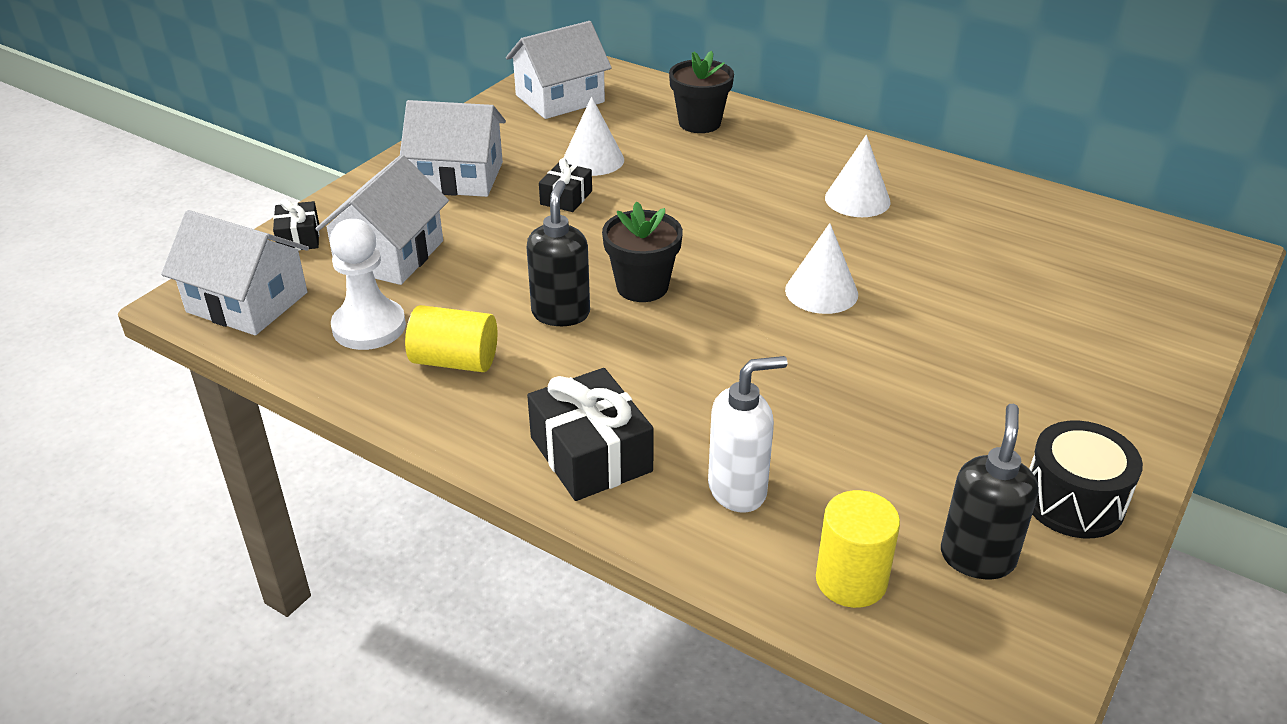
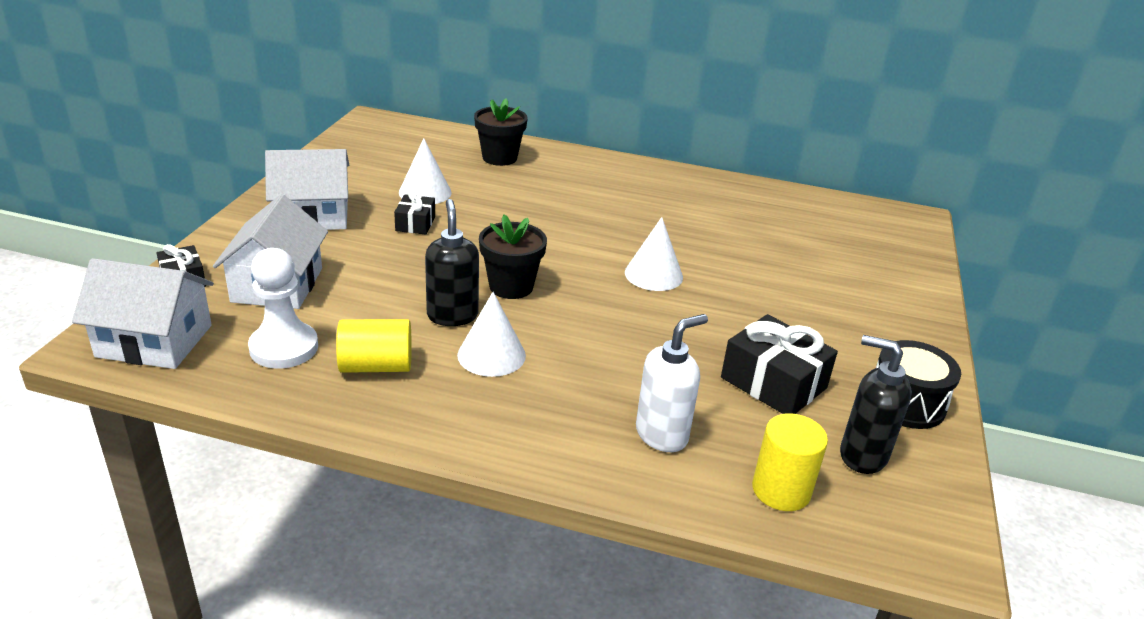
camera: 20 degrees left, 5 degrees down
(560, 98) = (375, 147): white house -> none
(590, 454) = (529, 426): black gift -> black gift (773, 383)
(857, 199) = (648, 204): white cone -> white cone (491, 355)
(977, 557) = (862, 456): black soap dispenser -> black soap dispenser turned 60 degrees counterclockwise

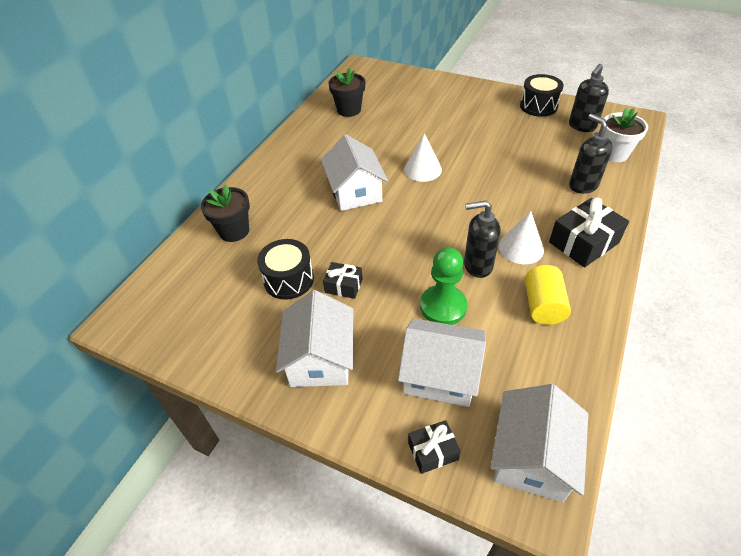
camera: 75 degrees left, 15 degrees up
(284, 348) = (529, 361): white pawn -> none
(379, 288) = (443, 306): none -> green pawn
(425, 192) = (288, 279): white cone -> black drum
(511, 286) = (439, 234): black flower pot -> black flower pot (349, 110)
(587, 224) = (355, 191): none -> white house
(662, 435) = (583, 185): white soap dispenser -> black soap dispenser
(773, 383) = (530, 142): black gift -> black gift (583, 243)
(781, 490) = (614, 154): yellow cylinder -> white flower pot

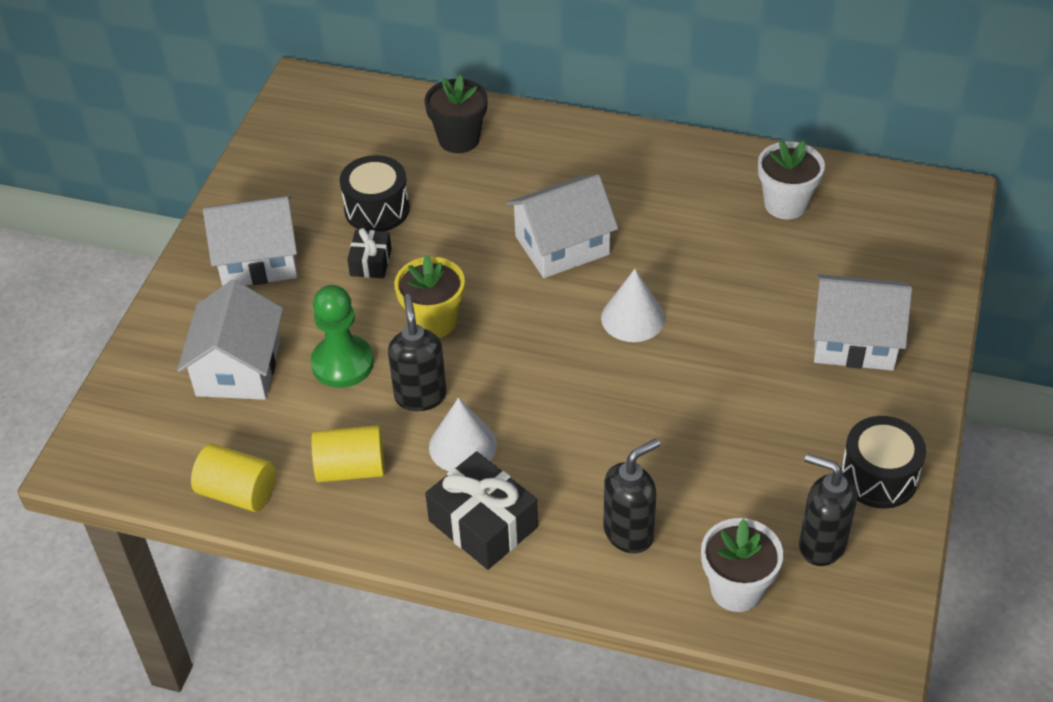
camera: 80 degrees right, 0 degrees up
(349, 110) = (785, 204): black flower pot -> white flower pot
(410, 255) = (433, 321): none -> yellow flower pot
(433, 451) = (143, 368): black gift -> none
(532, 456) = (134, 453): white house -> white house (854, 340)
(570, 376) = (238, 492): none -> yellow cylinder

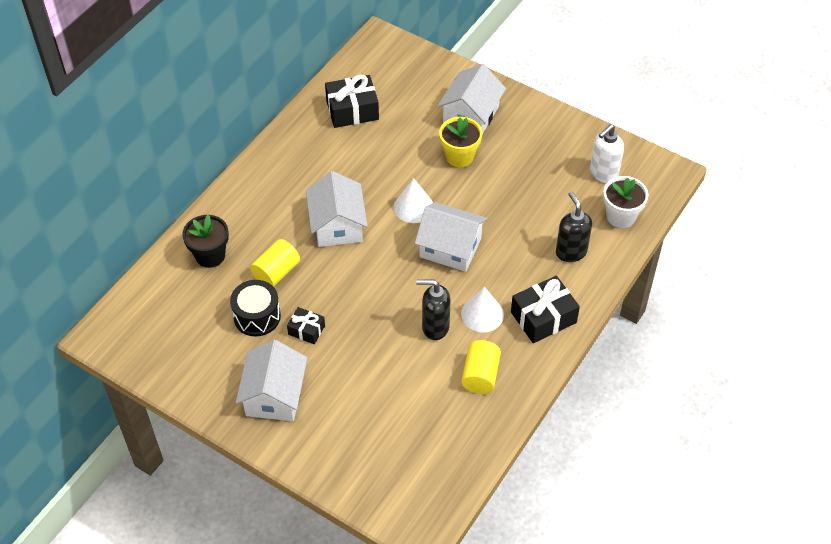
camera: 75 degrees left, 5 degrees up
(238, 368) = (372, 423): white house -> white house (450, 248)
(238, 492) = (478, 440): yellow cylinder -> yellow cylinder (276, 272)
(342, 363) = (391, 363): green pawn -> none
(433, 321) = (375, 307): yellow flower pot -> yellow flower pot (459, 156)
(785, 204) = (352, 110): white flower pot -> black gift
(821, 545) = (603, 173): black soap dispenser -> white soap dispenser
(878, 477) = (567, 136): black drum -> none

